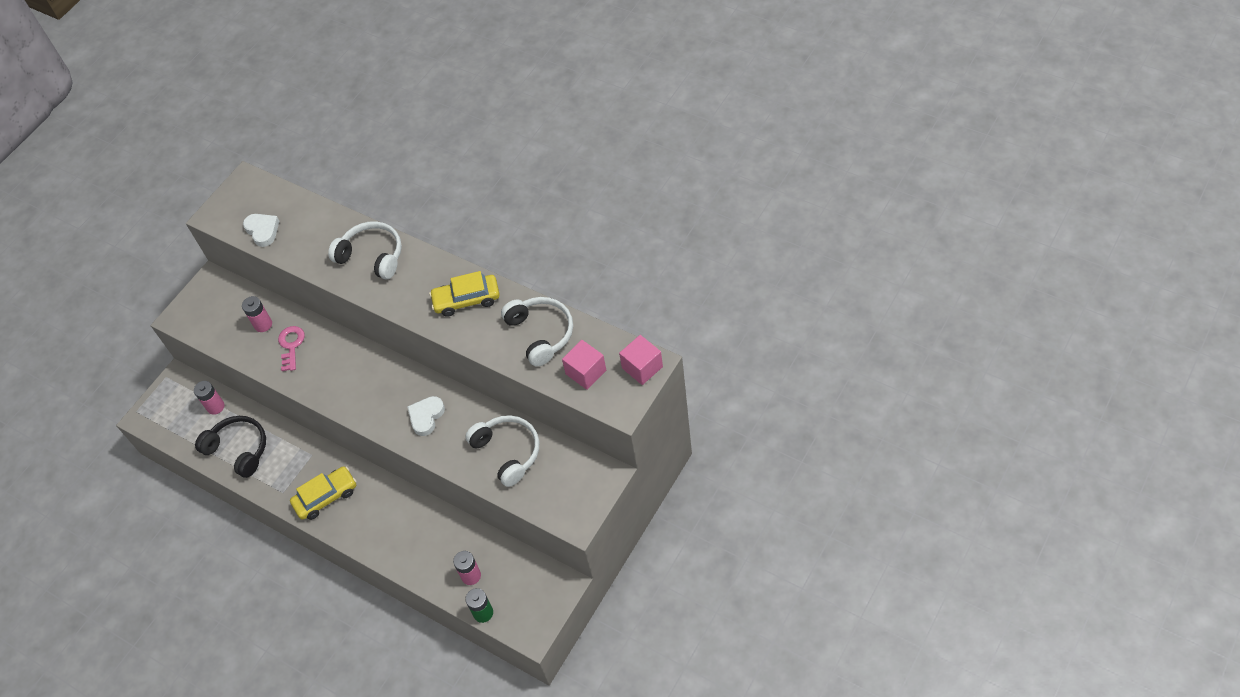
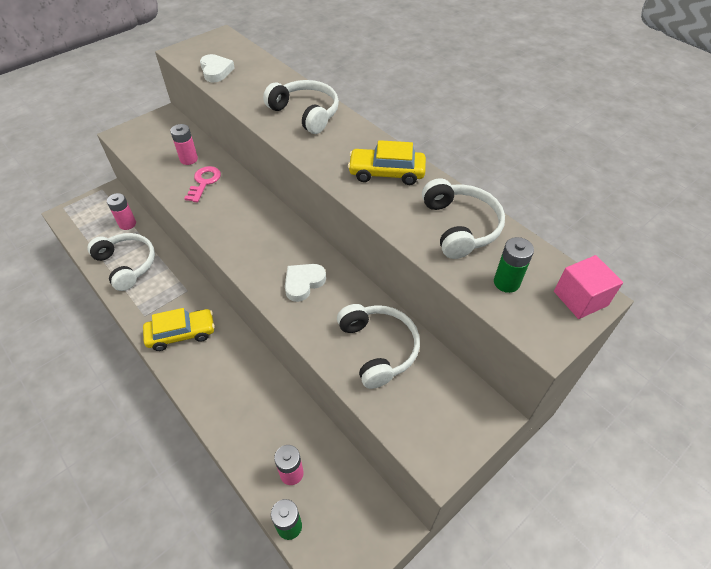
camera: 10 degrees right, 5 degrees down
(239, 449) = (127, 265): black headphones -> white headphones
(586, 372) = (506, 282): pink cube -> green battery

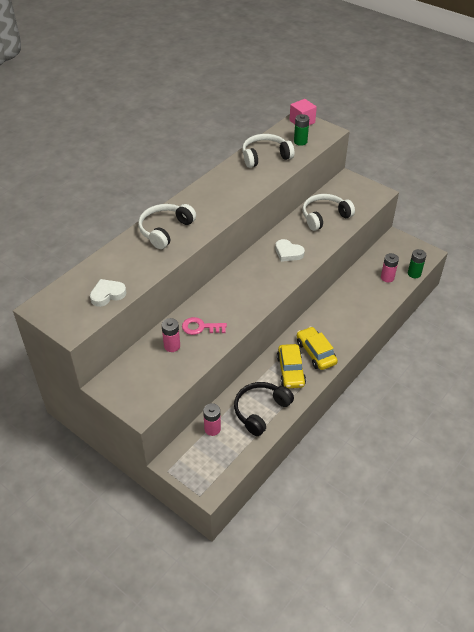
camera: 100 degrees left, 5 degrees down
(127, 265) = (260, 411): white headphones -> black headphones
(386, 173) = (225, 186): yellow car -> yellow car (290, 371)

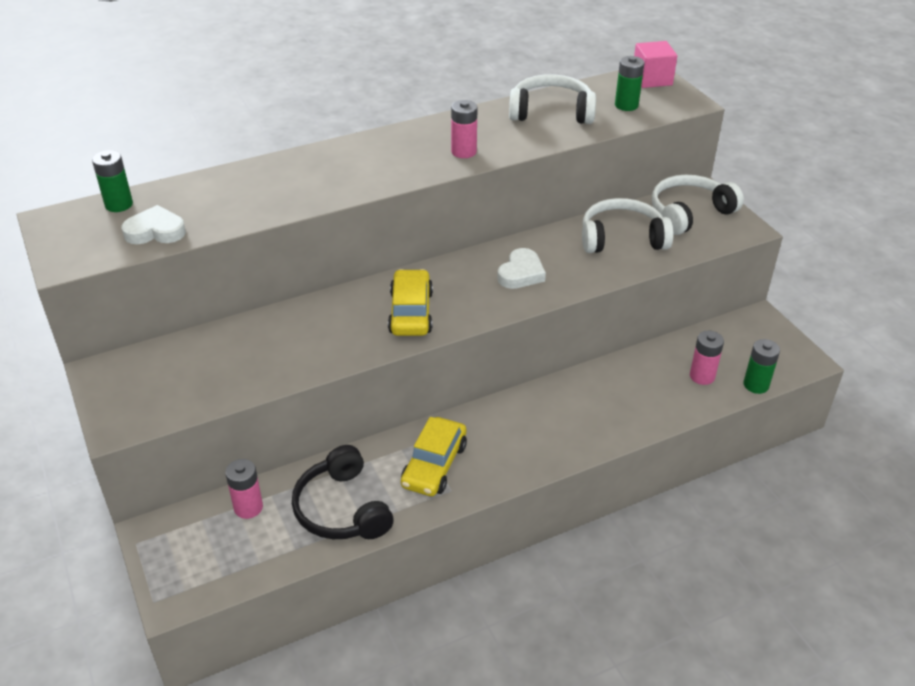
camera: 25 degrees right, 5 degrees down
(71, 285) = (119, 204): none -> green battery
(165, 230) = (313, 170): white headphones -> white headphones (689, 213)
(172, 346) = (237, 349): pink battery -> pink battery (463, 152)
(200, 327) = (300, 337): pink key -> none
(260, 411) = (342, 509): black headphones -> black headphones turned 90 degrees counterclockwise
(288, 253) = (521, 273): white heart -> white heart turned 120 degrees counterclockwise
(316, 353) = (495, 452): yellow car -> yellow car (411, 312)

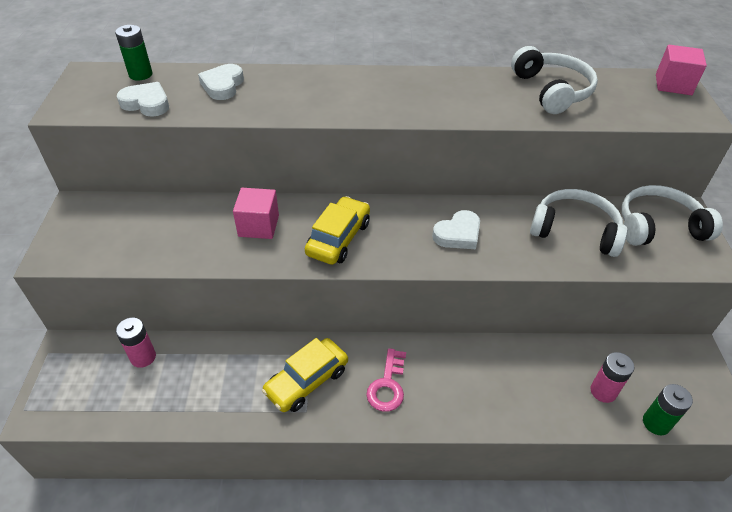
camera: 25 degrees right, 5 degrees up
(223, 191) = (223, 85): none -> white heart
(321, 326) = (258, 226): none -> pink cube
(342, 509) = (209, 390): black headphones -> none
(463, 152) = (445, 106): pink battery -> none
(513, 440) = (387, 385): none -> pink key
(551, 112) = (552, 91): white headphones -> white headphones turned 45 degrees clockwise
(626, 105) = (631, 103): green battery -> none

